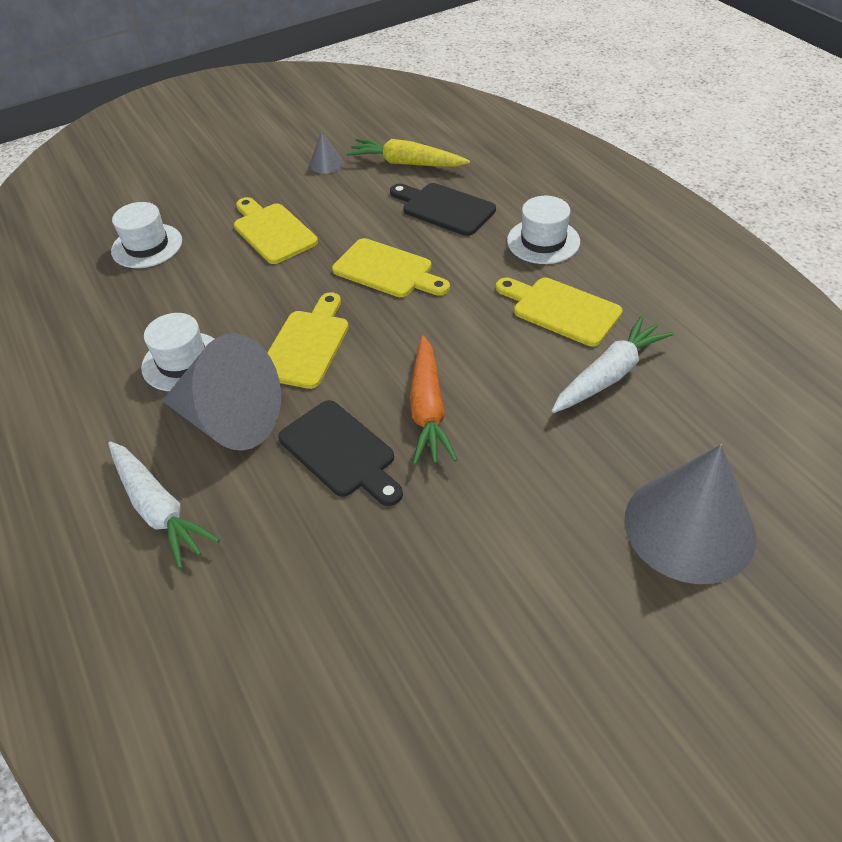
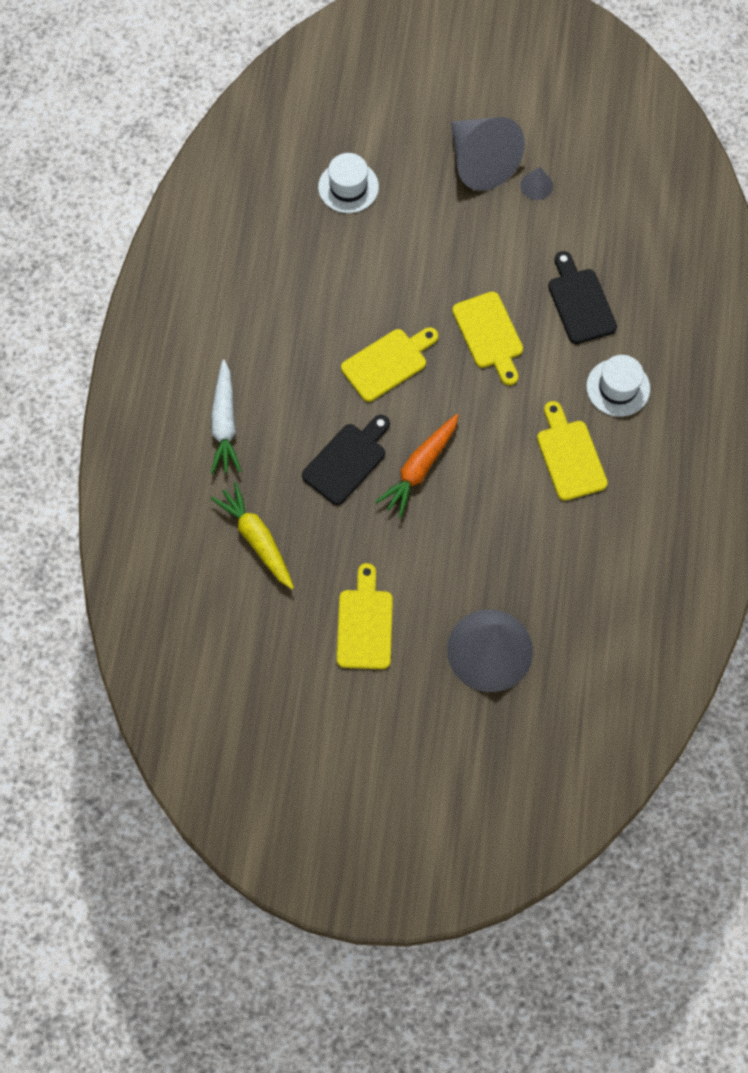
camera: 35 degrees right, 20 degrees up
(183, 361) = (304, 320): white hat -> none
(230, 420) = (302, 389): grey cone -> grey cone (480, 162)
(272, 231) = (442, 235): yellow cutting board -> yellow cutting board (364, 624)
(341, 452) = (347, 460): black cutting board -> black cutting board turned 135 degrees counterclockwise
(406, 163) = (596, 231): yellow carrot -> yellow carrot (257, 539)
(609, 375) = (548, 527): white carrot -> none

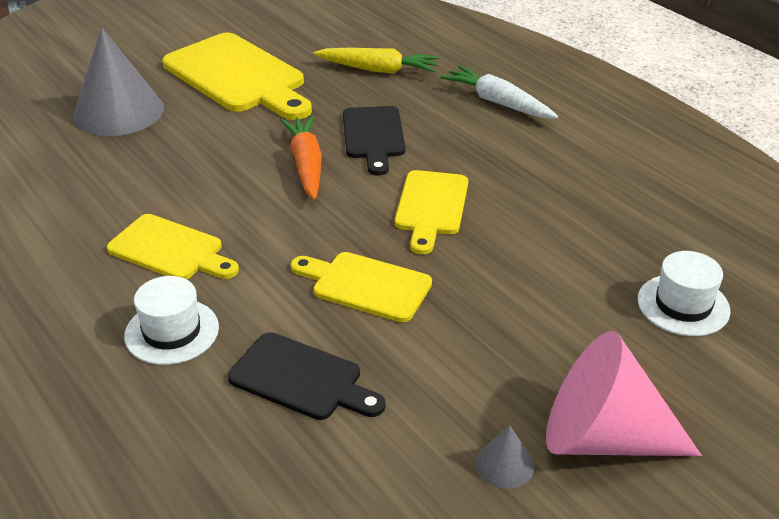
camera: 135 degrees right, 30 degrees down
(364, 624) = (238, 76): yellow cutting board -> yellow cutting board, size x1.69
(480, 162) = (603, 437): grey cone -> pink cone

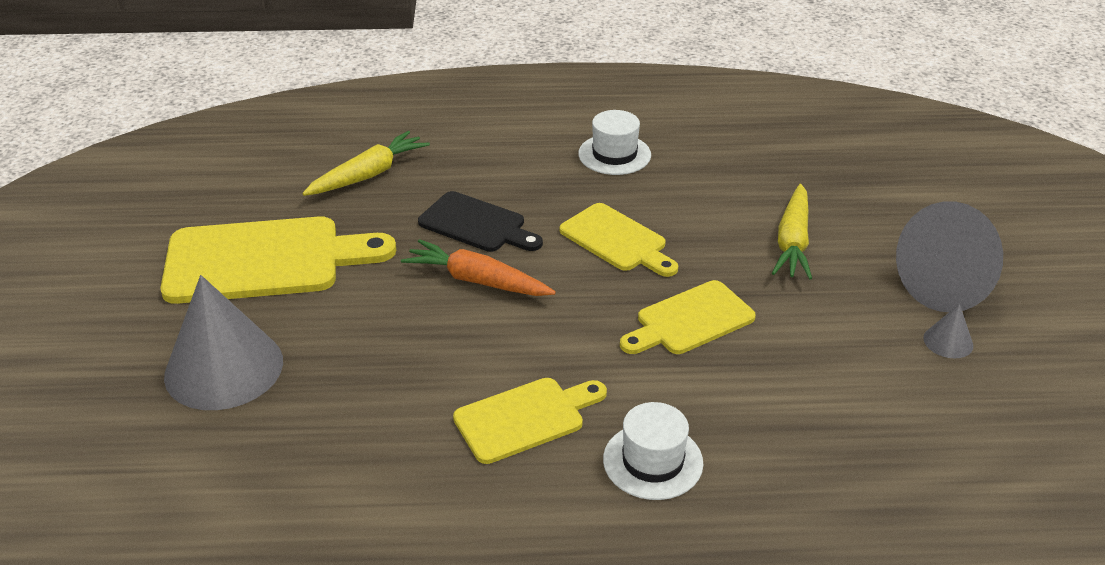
camera: 55 degrees left, 0 degrees up
(302, 379) = (780, 405): black cutting board -> none
(498, 102) = (504, 139): white carrot -> none
(547, 304) = (792, 242): none -> yellow carrot
(603, 437) = (950, 285): pink cone -> grey cone
(683, 305) = (844, 185): white hat -> white hat (614, 154)

